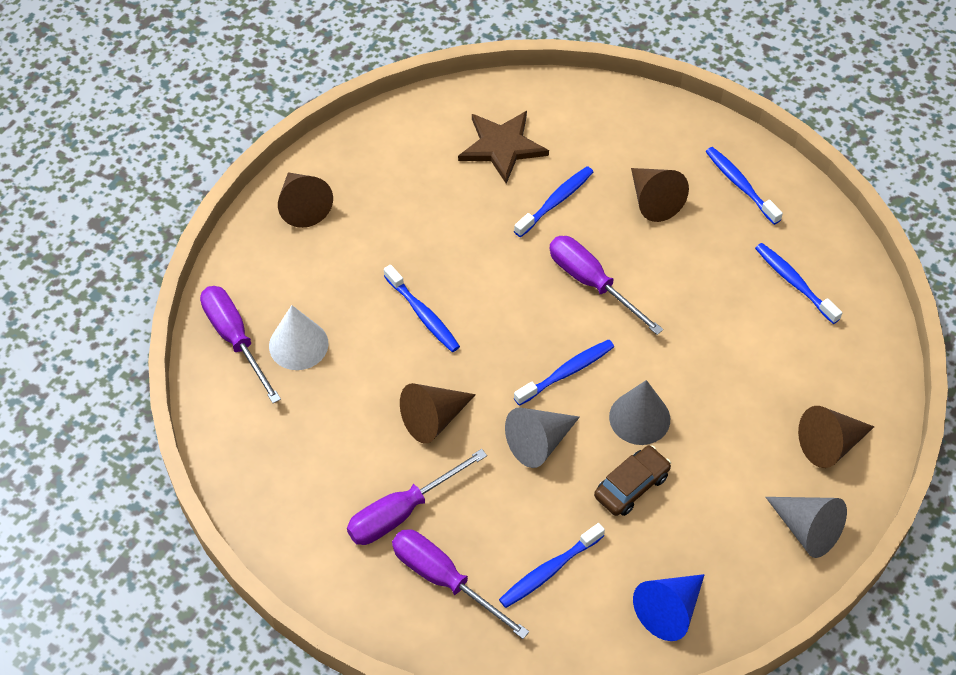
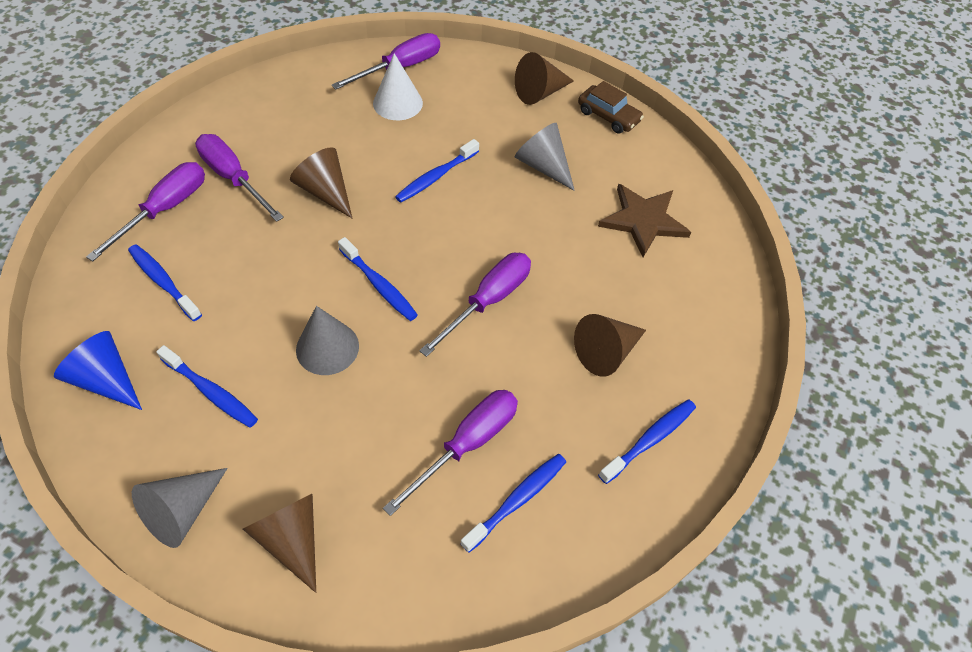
camera: 80 degrees right, 0 degrees up
(539, 443) = (300, 267): grey cone -> grey cone (543, 166)
(556, 201) = (585, 266): blue toothbrush -> blue toothbrush (211, 392)
(631, 486) = (248, 343): brown car -> brown car (608, 116)
(743, 312) = (467, 444): none -> purple screwdriver

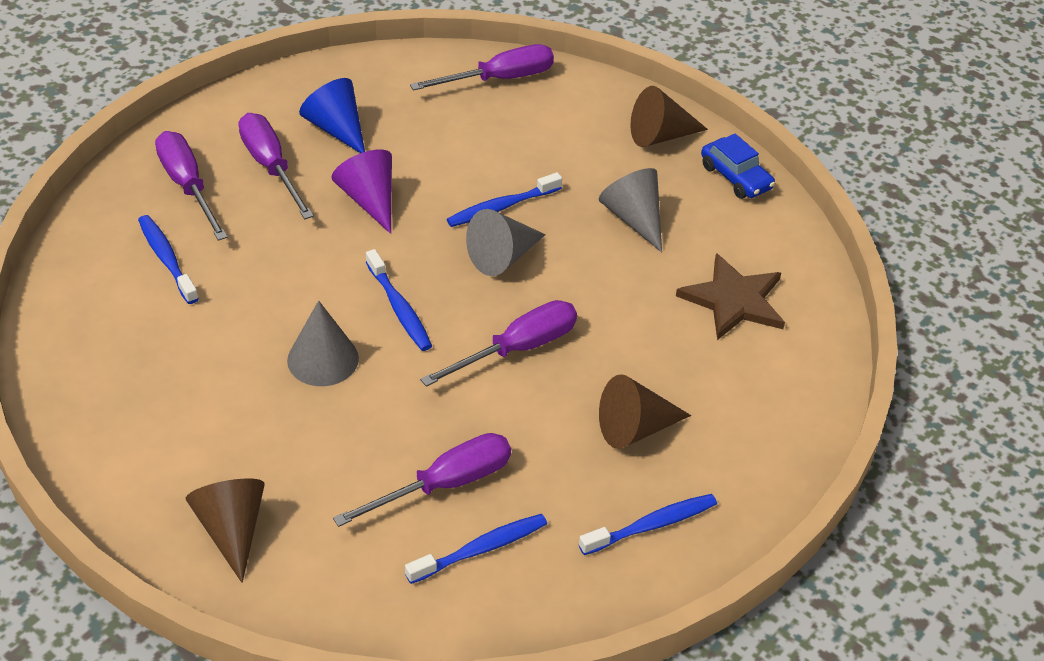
camera: 15 degrees right, 10 degrees down
(106, 379) = (84, 342): blue cone -> blue cone (336, 129)
(165, 209) = (188, 186): purple screwdriver -> purple screwdriver turned 75 degrees counterclockwise
(182, 512) = (129, 480): grey cone -> grey cone (502, 257)
(211, 392) = (188, 376): blue toothbrush -> none
(325, 191) = (369, 200): brown cone -> purple cone
(397, 103) = (483, 118): white cone -> none
(608, 116) = (736, 177): brown car -> blue car

